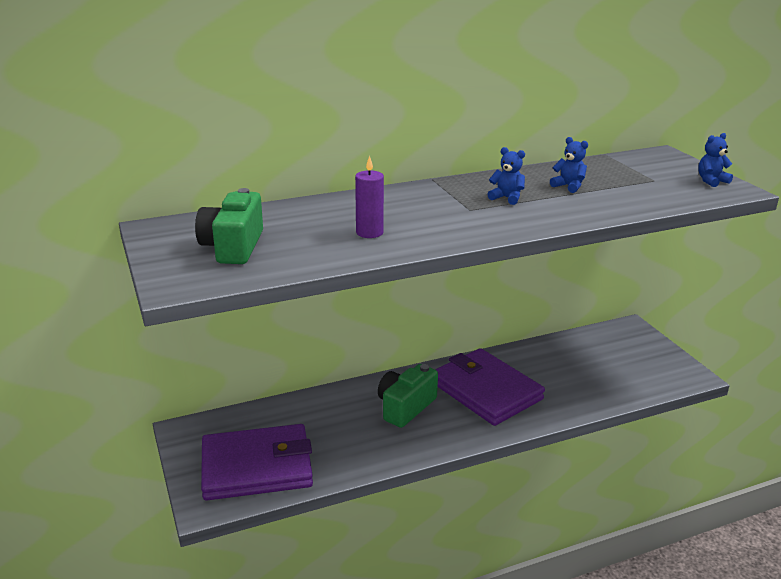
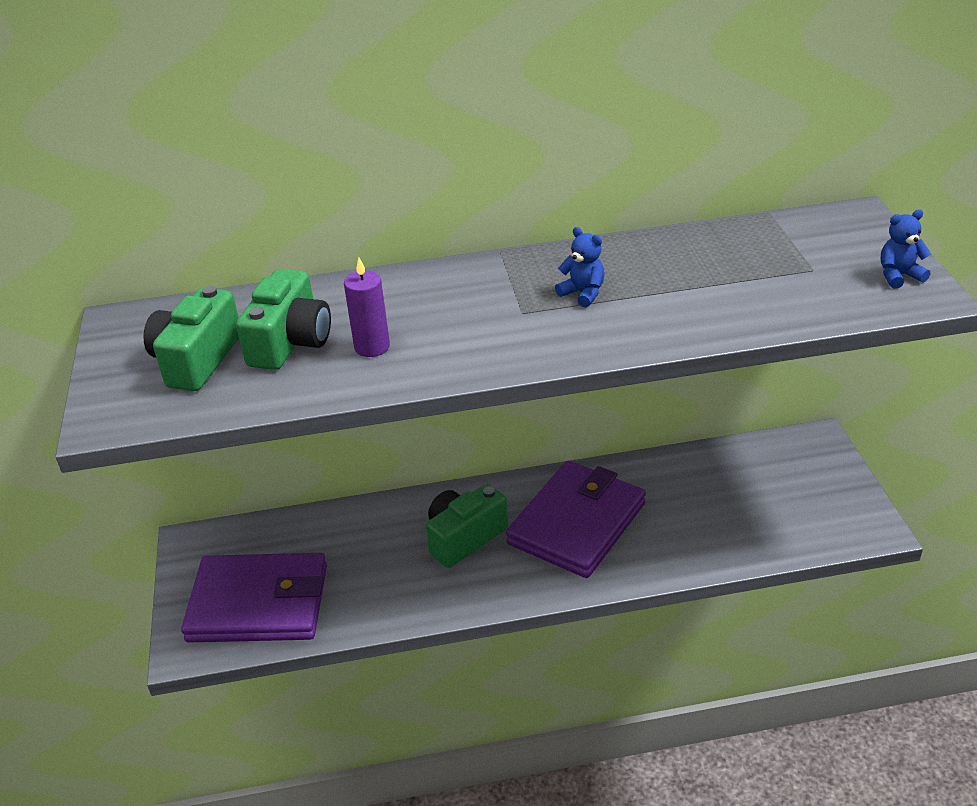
camera: 15 degrees right, 10 degrees up
(303, 233) = (290, 342): none -> green camera
(486, 391) = (577, 523): purple wallet -> purple wallet turned 60 degrees clockwise
(569, 186) = (681, 275): blue teddy bear -> none

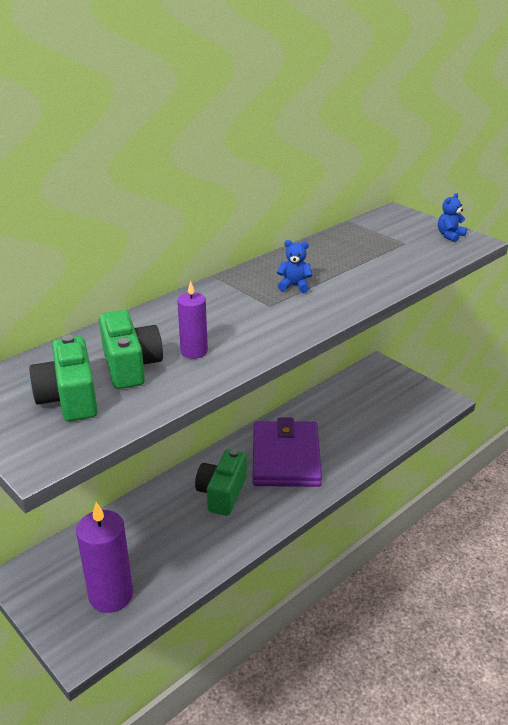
camera: 35 degrees left, 5 degrees down
(258, 603) = (111, 595): purple wallet -> purple candle

